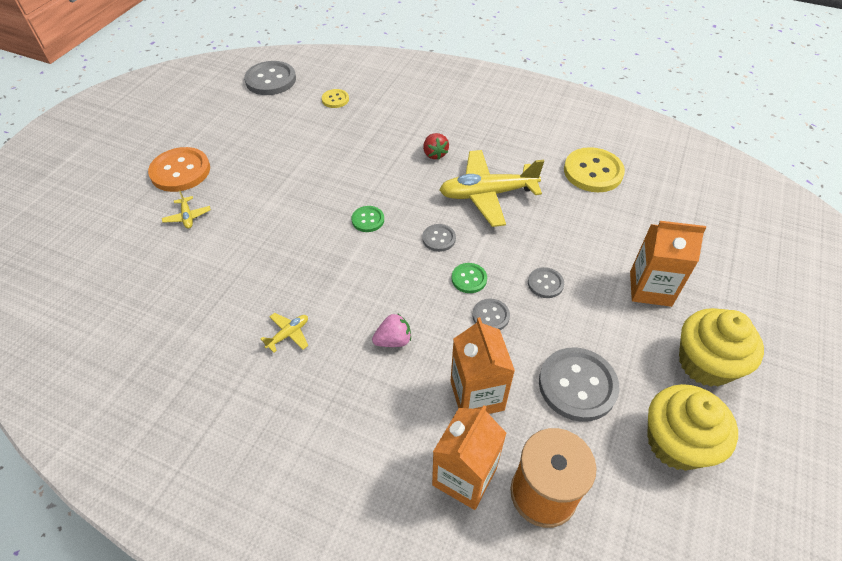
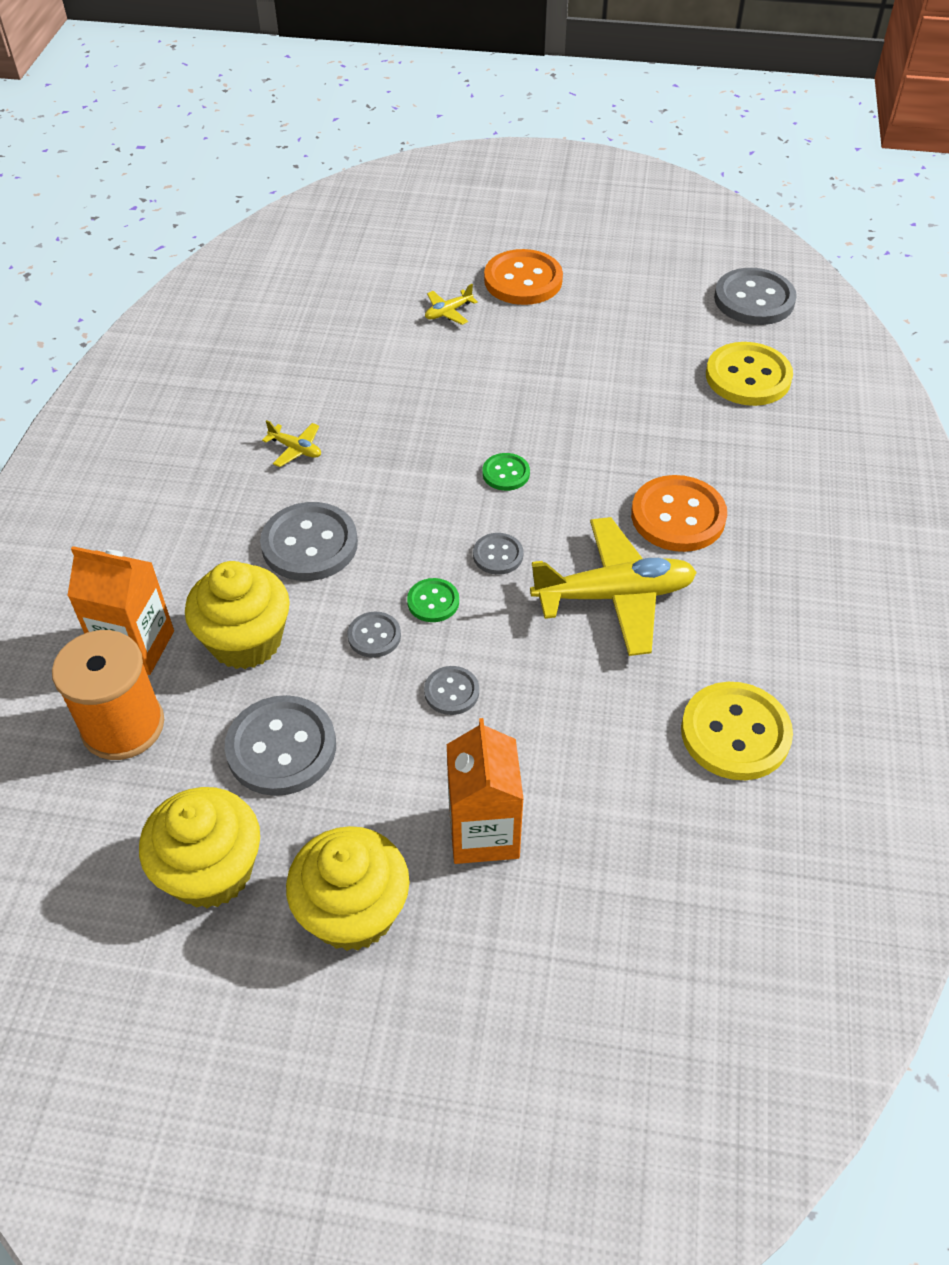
camera: 75 degrees right, 0 degrees up
(335, 99) = (748, 377): yellow button -> yellow button, size x1.92
(393, 340) = (309, 544): pink strawberry -> grey button
(434, 154) = (678, 516): red strawberry -> orange button
(477, 395) = (246, 641): orange carton -> yellow cupcake
(487, 194) = (614, 596): yellow plane -> yellow plane turned 105 degrees clockwise

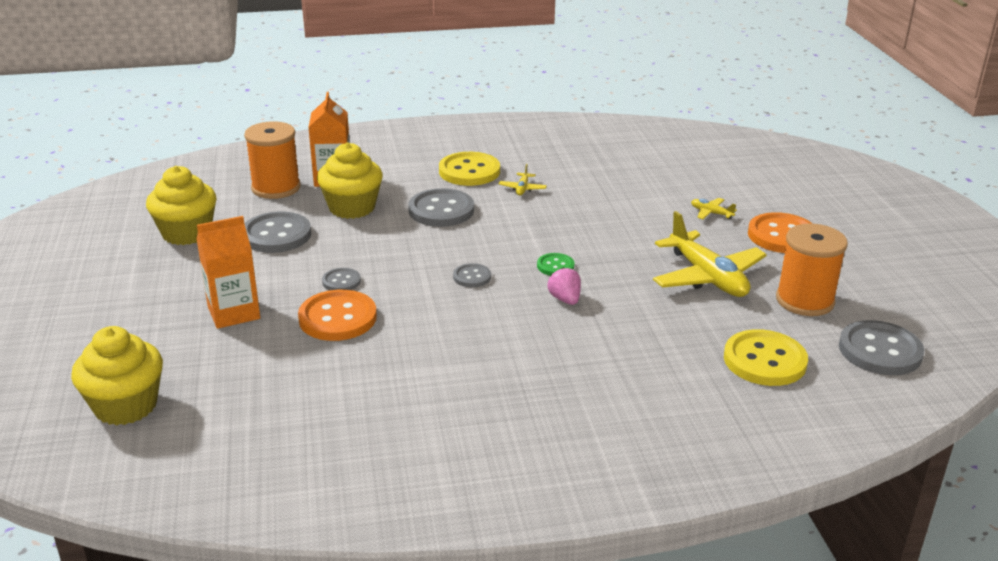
camera: 70 degrees right, 20 degrees down
(353, 912) = (168, 280): yellow cupcake -> yellow cupcake (126, 406)
(374, 636) = (375, 246): grey button -> none
(433, 601) = (415, 261): green button -> none
(582, 486) = (565, 299): none -> pink strawberry
(614, 596) = (460, 330): yellow plane -> yellow plane (707, 277)
(654, 312) = (804, 301): none -> orange spool
(678, 516) = (562, 347): orange button -> orange button (337, 318)
(735, 733) = (350, 403): yellow button -> yellow button (469, 171)

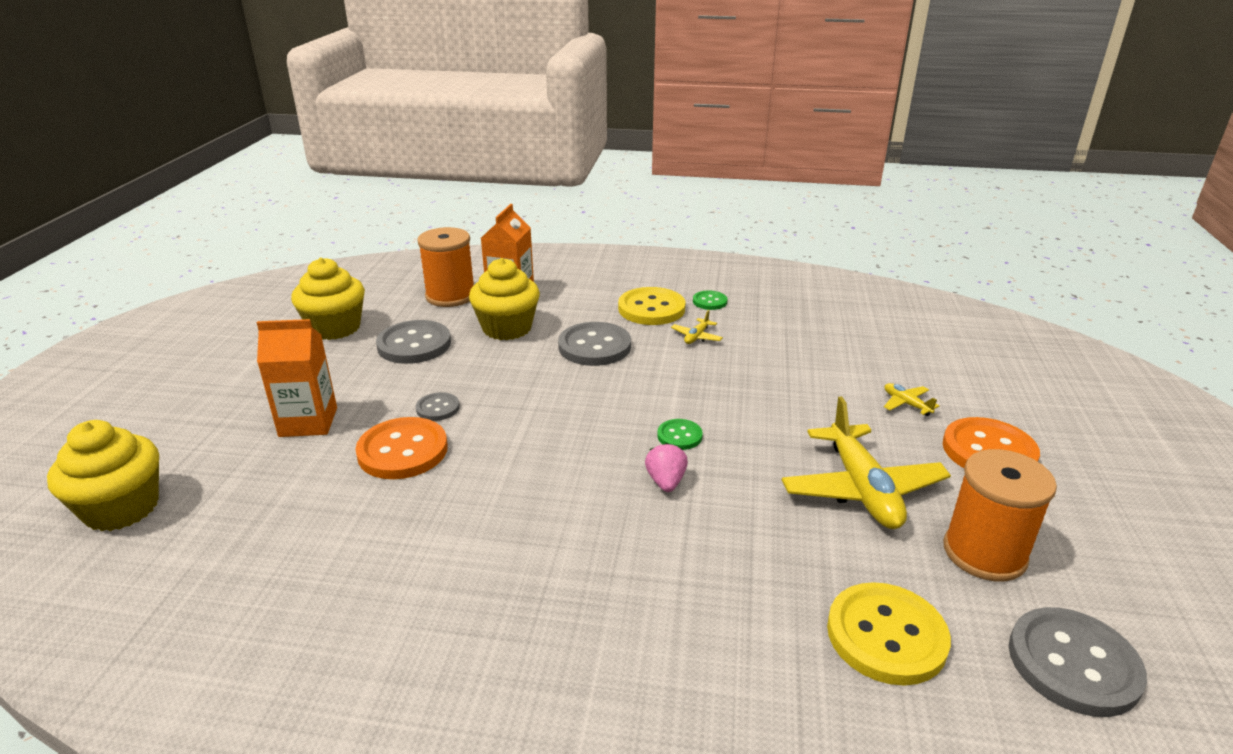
camera: 20 degrees right, 0 degrees up
(472, 277) = (577, 430): grey button -> none
(515, 158) = (709, 301): none -> green button

